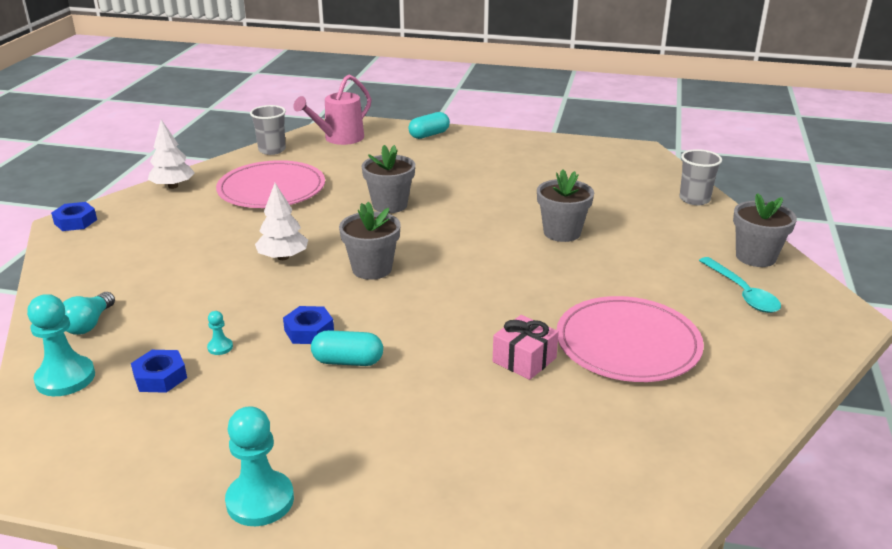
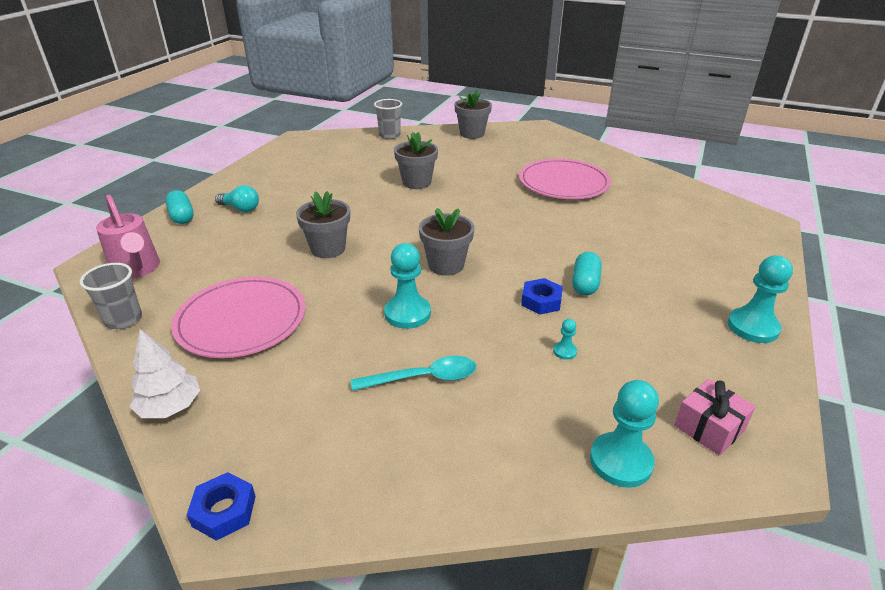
camera: 80 degrees left, 5 degrees up
(89, 324) = (516, 455): turquoise light bulb -> turquoise light bulb (240, 209)
(160, 377) = (613, 388): blue nut -> none
(283, 257) = (407, 313): white tree -> turquoise pawn
(524, 360) = (581, 216): pink gift -> pink gift (709, 428)
(742, 293) = (512, 144): turquoise spoon -> turquoise spoon (424, 378)

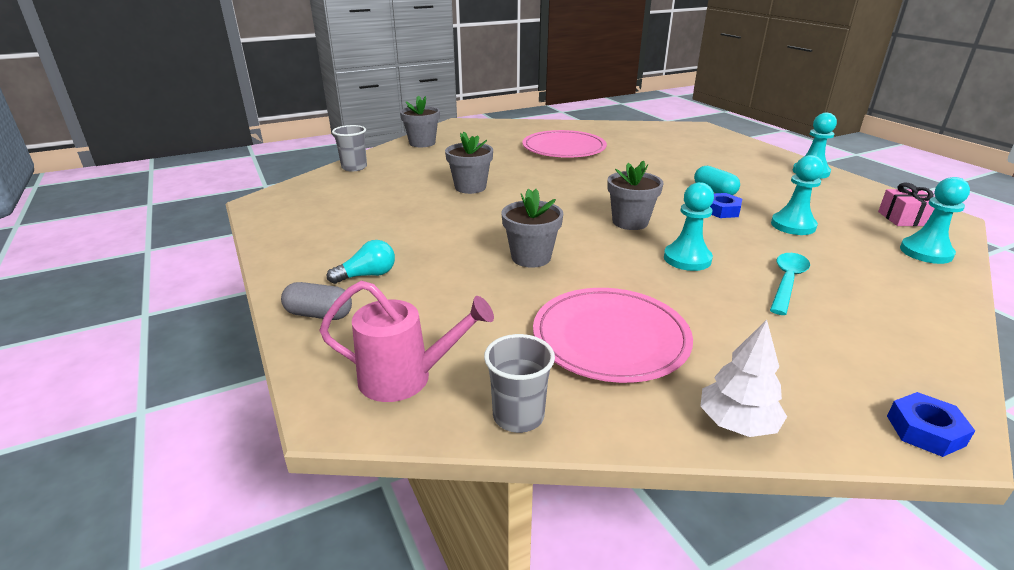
camera: 50 degrees left, 5 degrees down
(182, 216) = (319, 314): turquoise capsule -> grey capsule
(564, 351) = (793, 225): turquoise pawn -> turquoise pawn, size x2.15

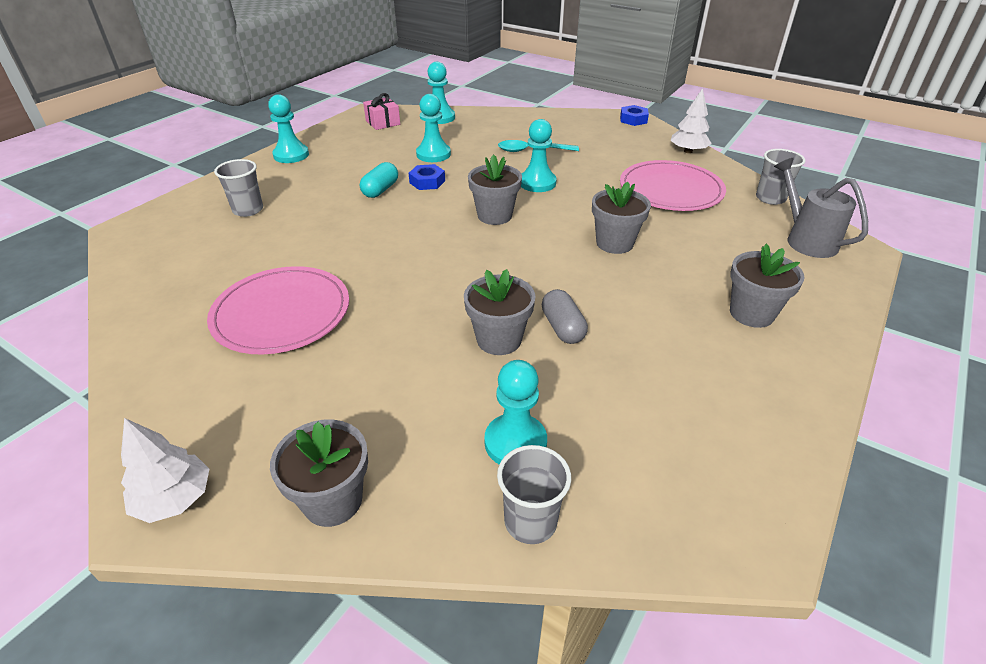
camera: 120 degrees left, 10 degrees up
(319, 314) = (824, 307): grey capsule -> grey capsule (562, 328)
(367, 275) = (751, 313): turquoise light bulb -> grey flower pot
(395, 174) = (515, 442): none -> turquoise pawn
(406, 378) = (805, 239): pink watering can -> grey watering can
(462, 126) = (175, 499): none -> white tree
(705, 152) = (248, 210): none -> grey cup

